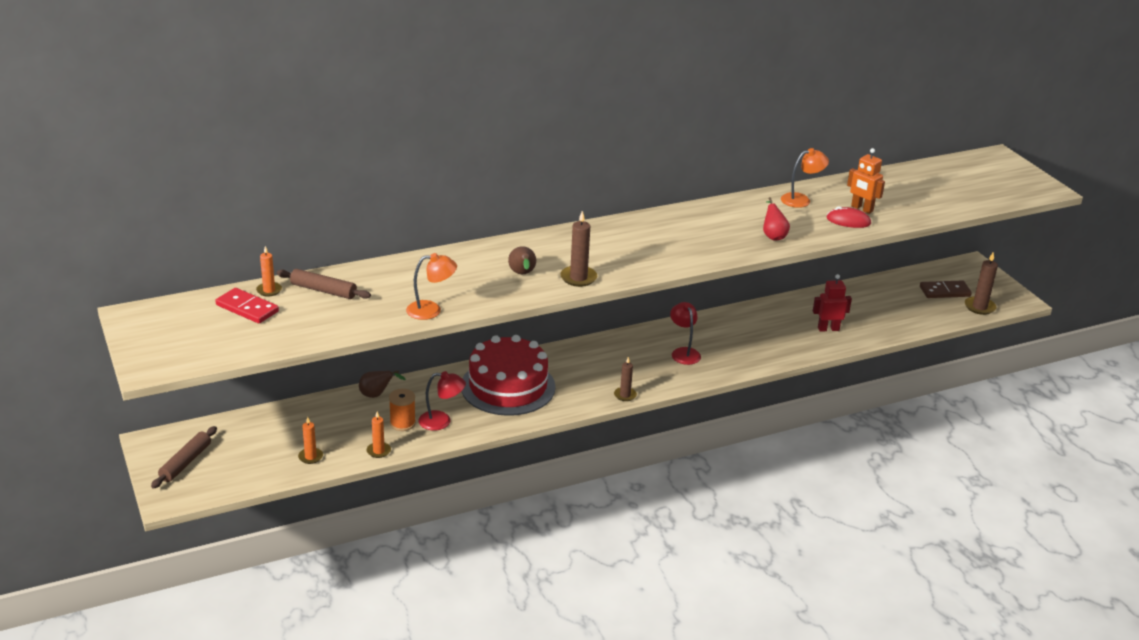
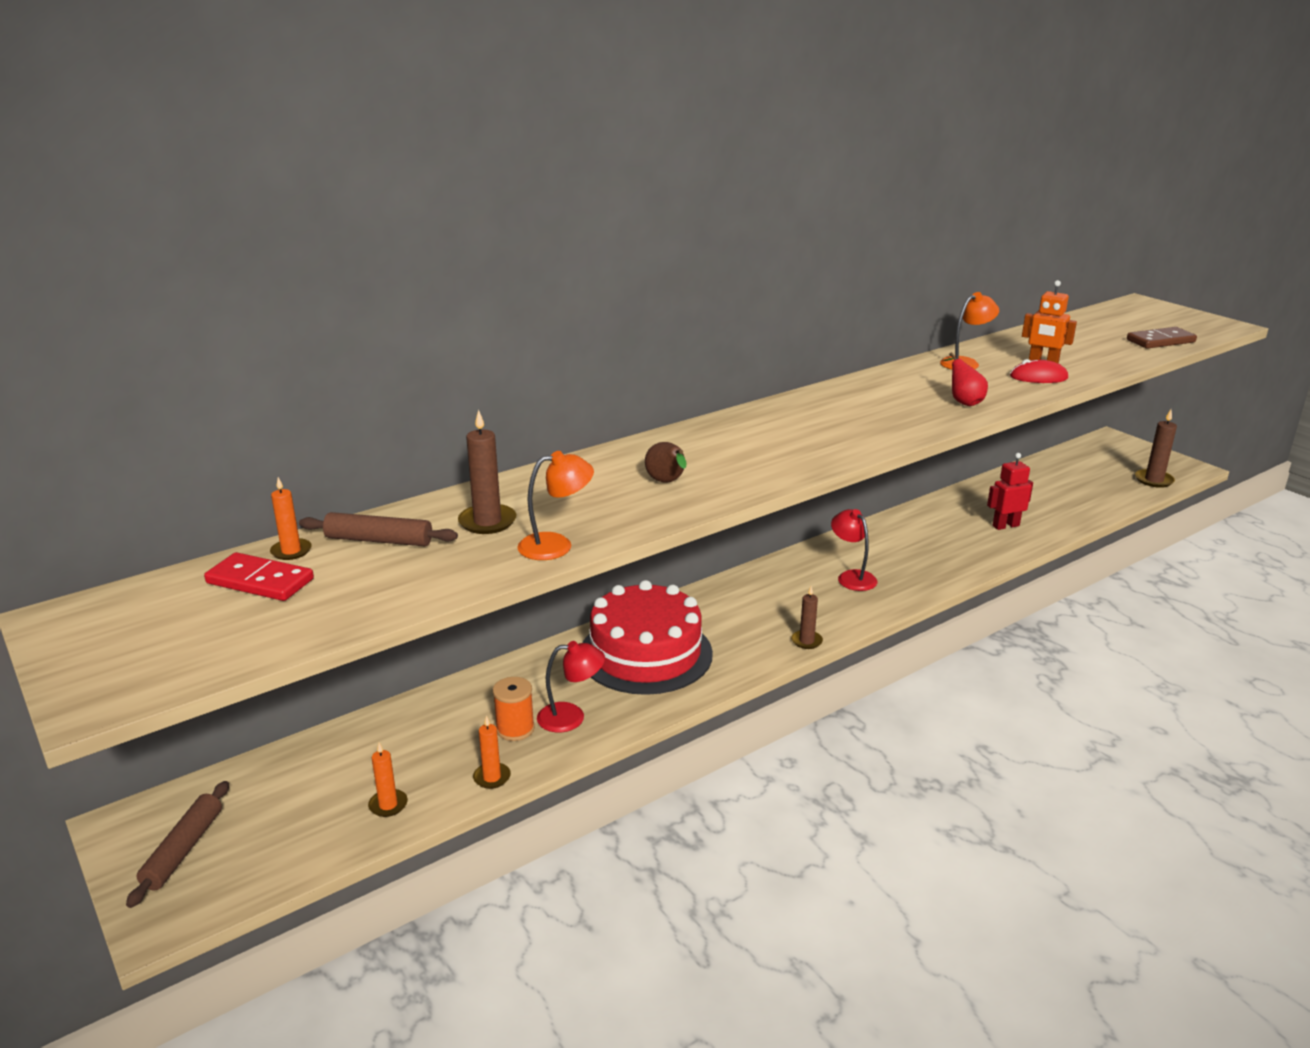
camera: 10 degrees left, 5 degrees down
(377, 395) = (465, 694): brown pear -> none
(578, 278) = (747, 477): brown candle -> brown candle (487, 522)
(945, 291) = (1104, 469): brown domino -> brown domino (1160, 341)

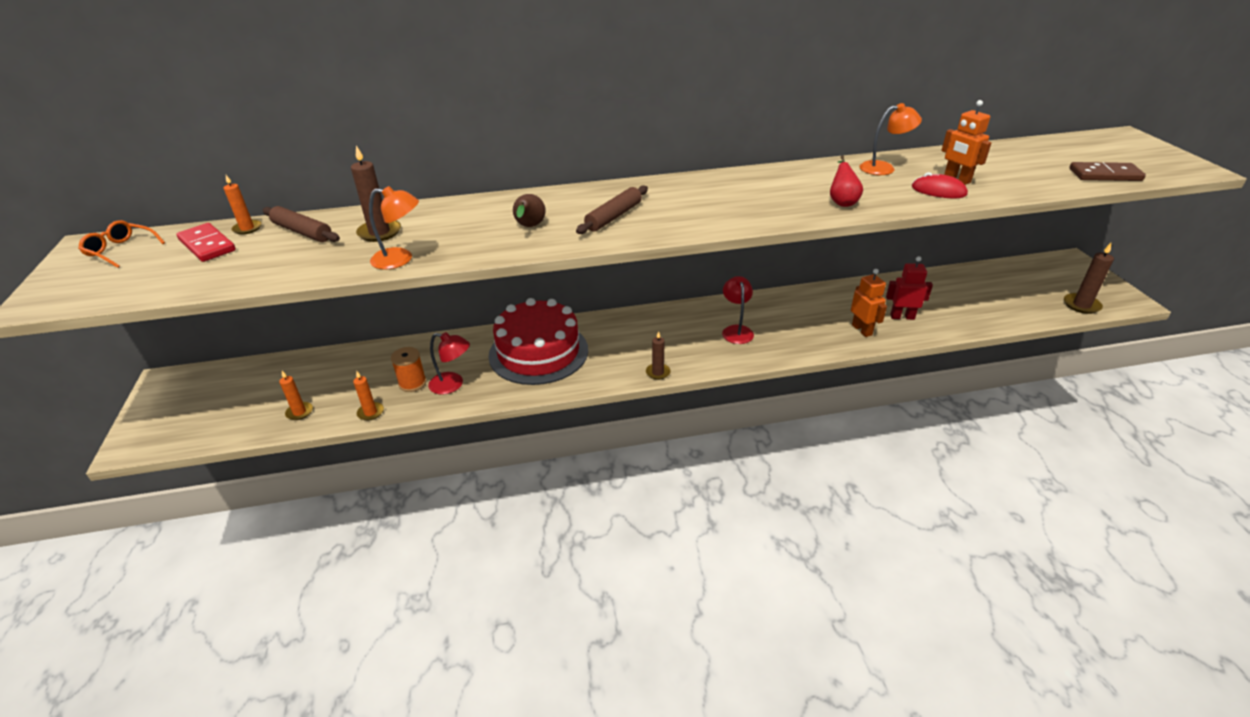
camera: 25 degrees right, 10 degrees up
(129, 613) = (121, 250): none -> orange glasses
(183, 850) = (178, 406): brown rolling pin -> brown rolling pin (614, 217)
(978, 547) = (862, 330): none -> orange robot

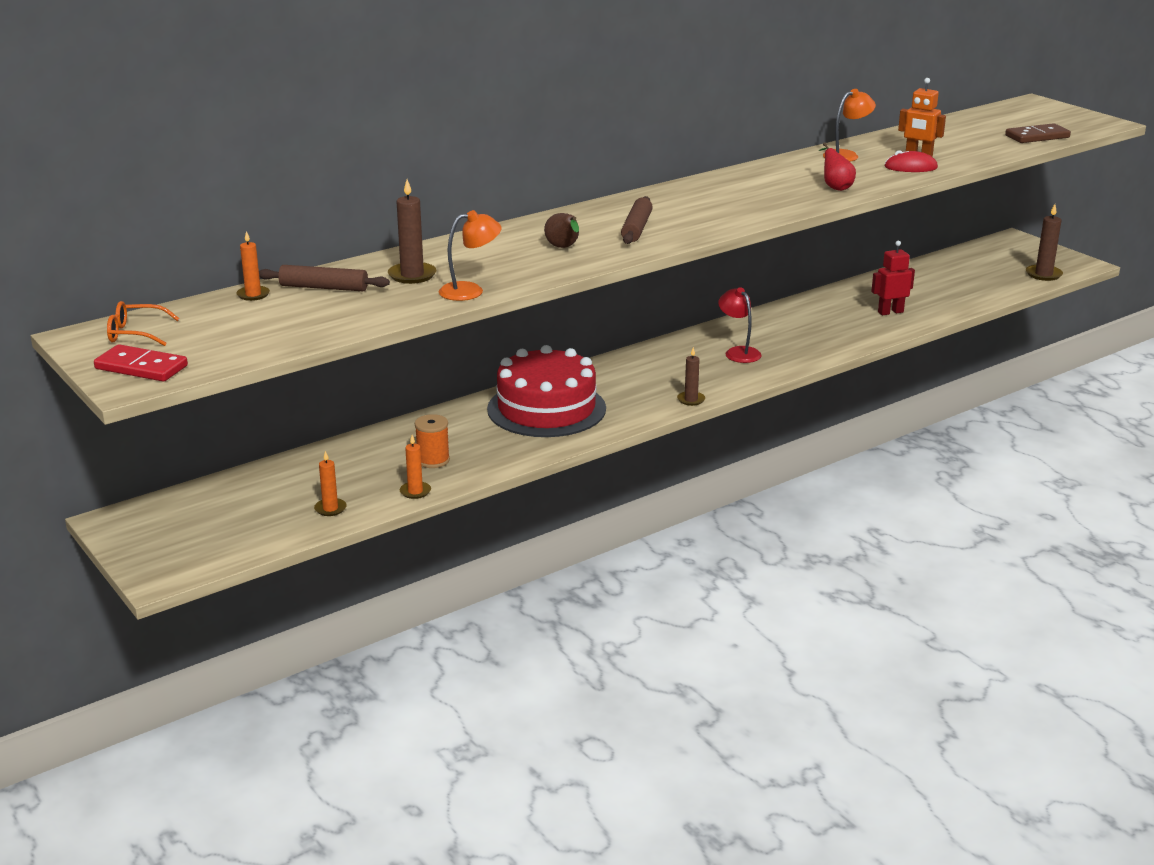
camera: 25 degrees left, 10 degrees down
(207, 245) = (233, 314): red domino -> red domino (141, 367)
(453, 385) = (481, 452): red lamp -> none
(862, 330) = (861, 329): orange robot -> none

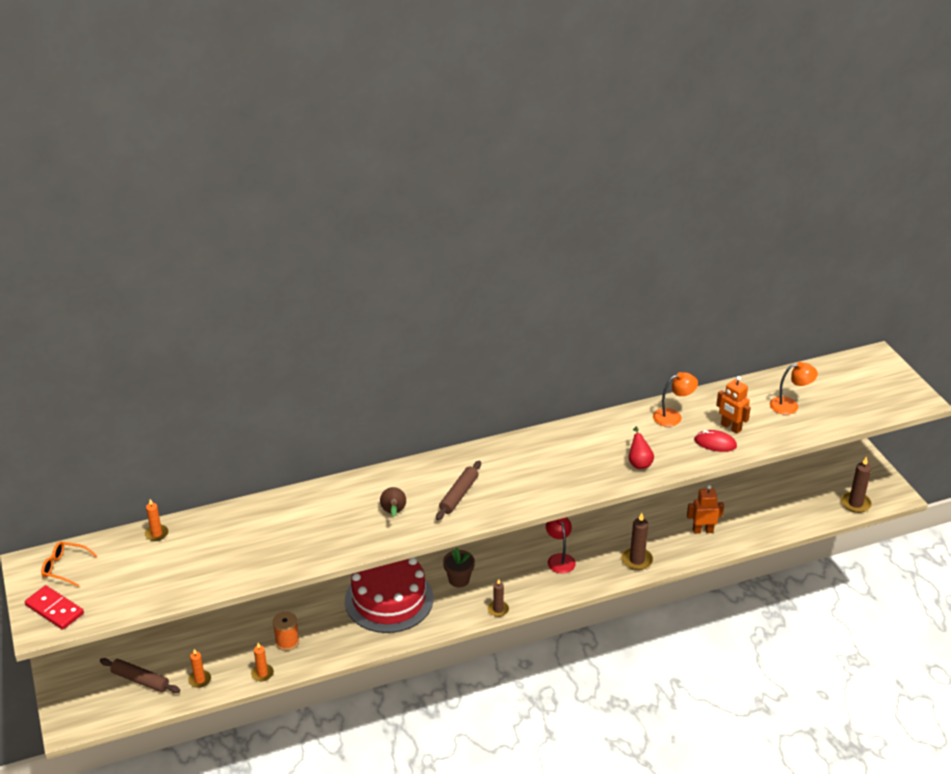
camera: 15 degrees right, 10 degrees up
(324, 288) = (206, 534): brown rolling pin -> brown rolling pin (140, 680)
(412, 275) = (272, 529): brown candle -> brown candle (637, 560)
(470, 291) = (303, 557): orange lamp -> orange lamp (790, 405)
(625, 382) = (459, 579): none -> brown flower pot
(890, 312) = (702, 530): red robot -> orange robot
(1037, 137) = (847, 413): brown domino -> none

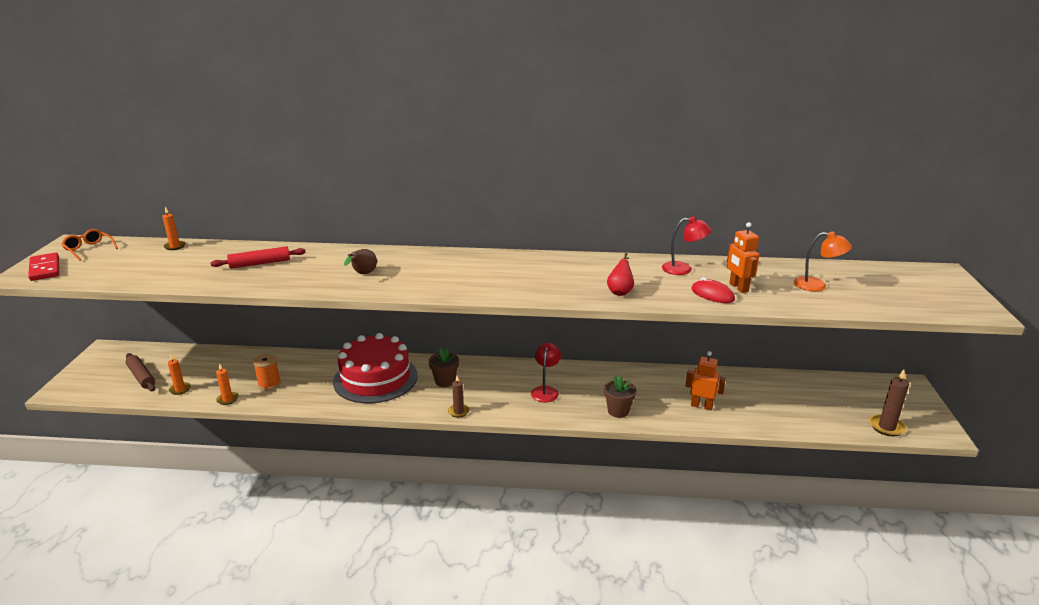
camera: 25 degrees right, 10 degrees down
(276, 530) = (260, 263): none -> red rolling pin
(459, 495) = (430, 276): brown rolling pin -> none
(637, 560) = (618, 411): brown candle -> brown flower pot
(673, 416) = (683, 269): orange lamp -> red lamp

